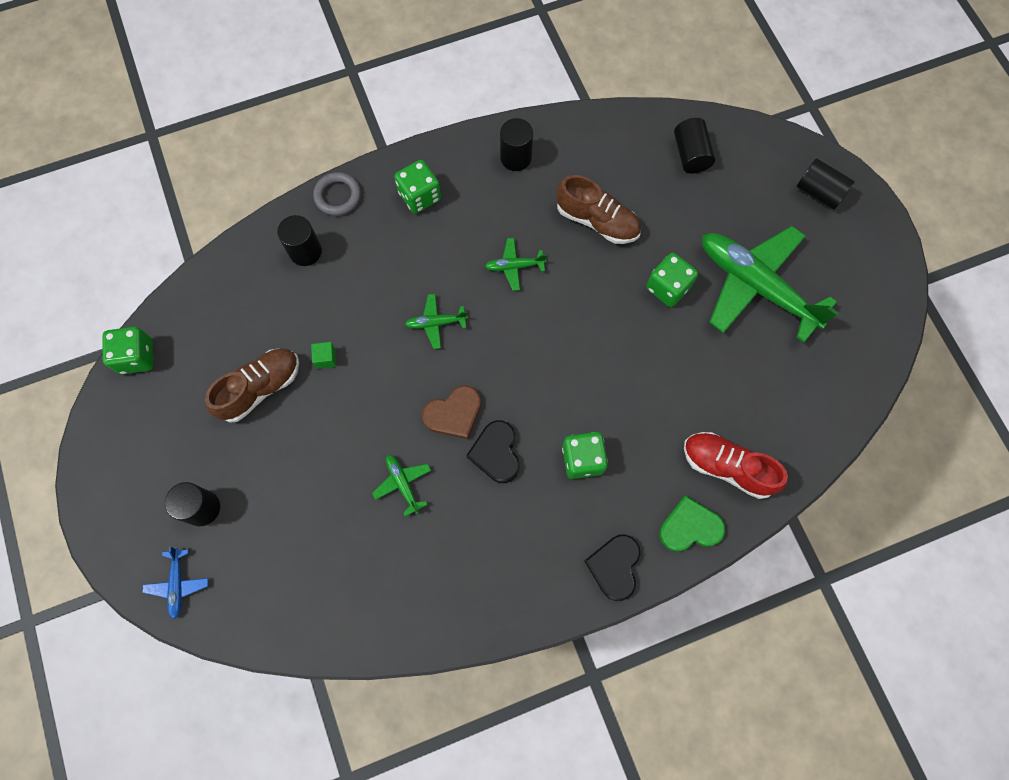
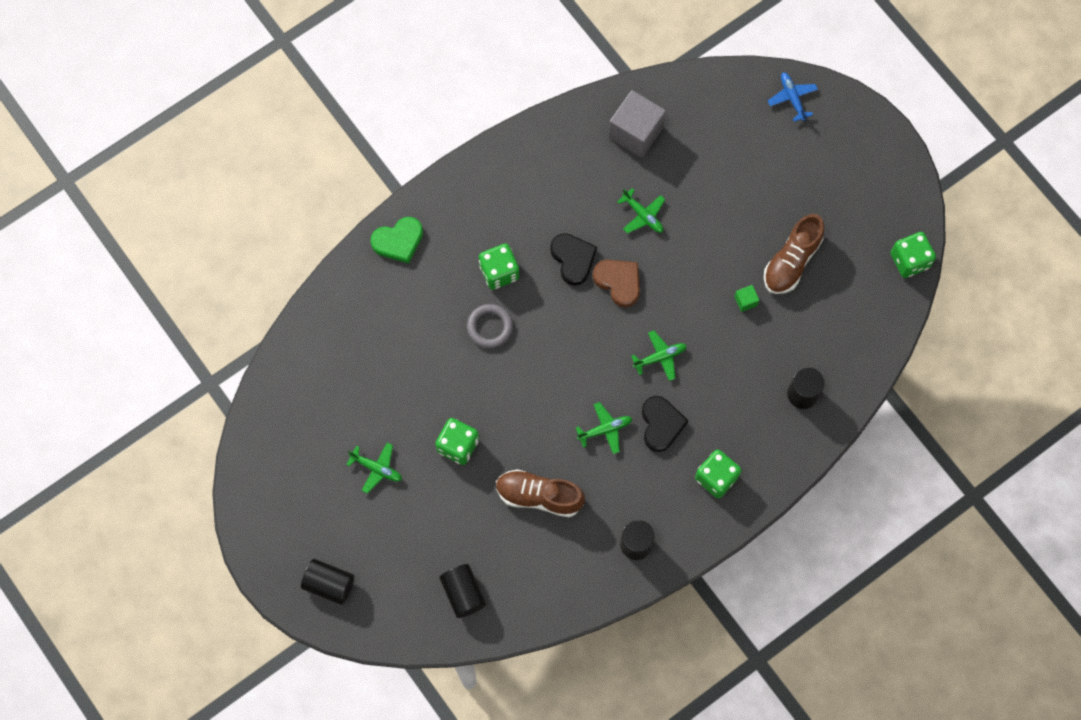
camera: 165 degrees right, 0 degrees up
(202, 508) = (798, 156): black cylinder -> none
(338, 196) = (794, 457): grey ring -> grey ring (489, 327)
(377, 590) = (635, 132): none -> grey cube
(454, 414) = (618, 282): brown heart -> brown heart turned 90 degrees clockwise
(614, 566) = (453, 196): black heart -> black heart (661, 424)
(727, 467) = (376, 296): red shoe -> none
(755, 286) = (376, 468): green plane -> green plane, size x0.42

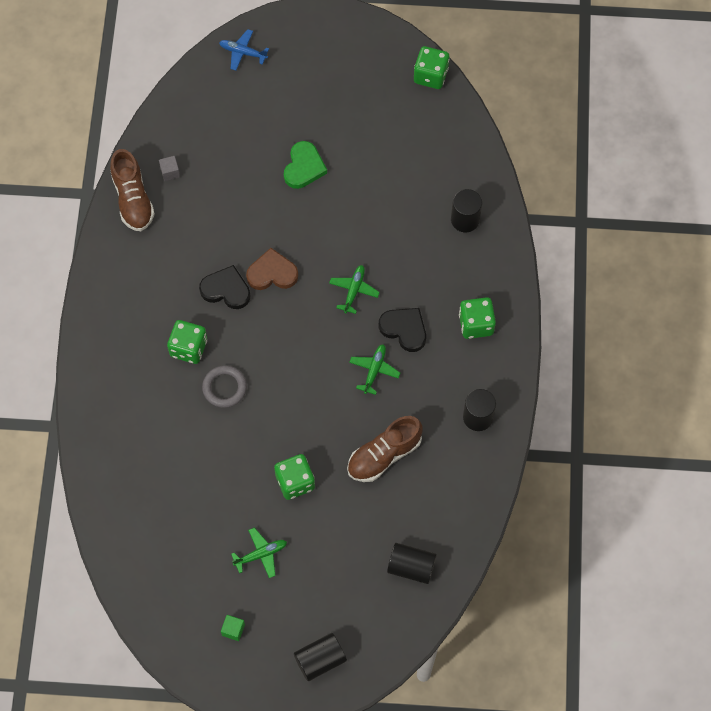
camera: 50 degrees left, 5 degrees down
(398, 241) = (98, 399): green heart -> green heart (304, 167)
(635, 132) = (170, 172): grey cube -> grey cube, size x0.43
(643, 215) = (237, 217): green plane -> none
(745, 301) = (364, 201): green cube -> green cube (233, 630)
(791, 261) = (362, 149): brown shoe -> brown shoe (133, 199)

